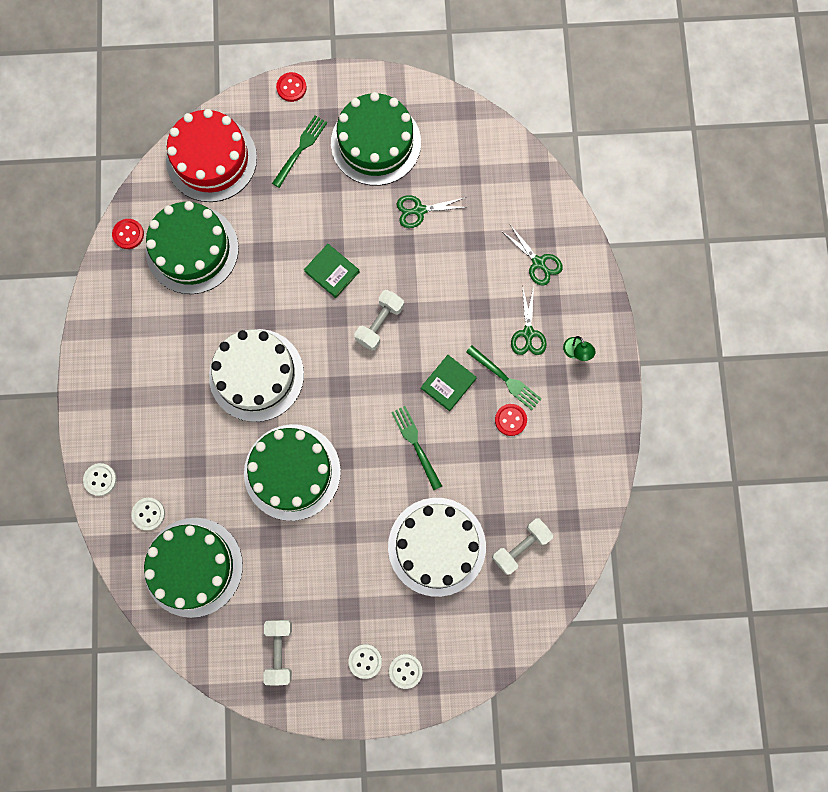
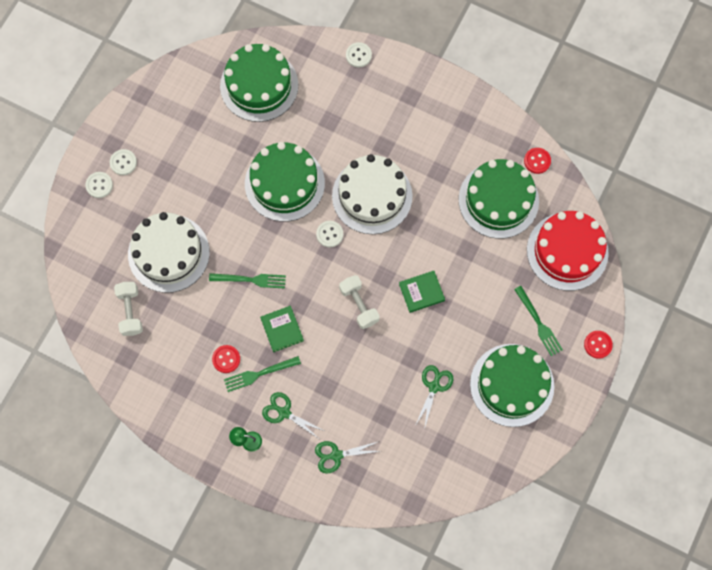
camera: 120 degrees right, 5 degrees down
(148, 514) = (314, 74): white button -> white button (329, 234)
(279, 651) = (166, 112): white dumbbell -> none

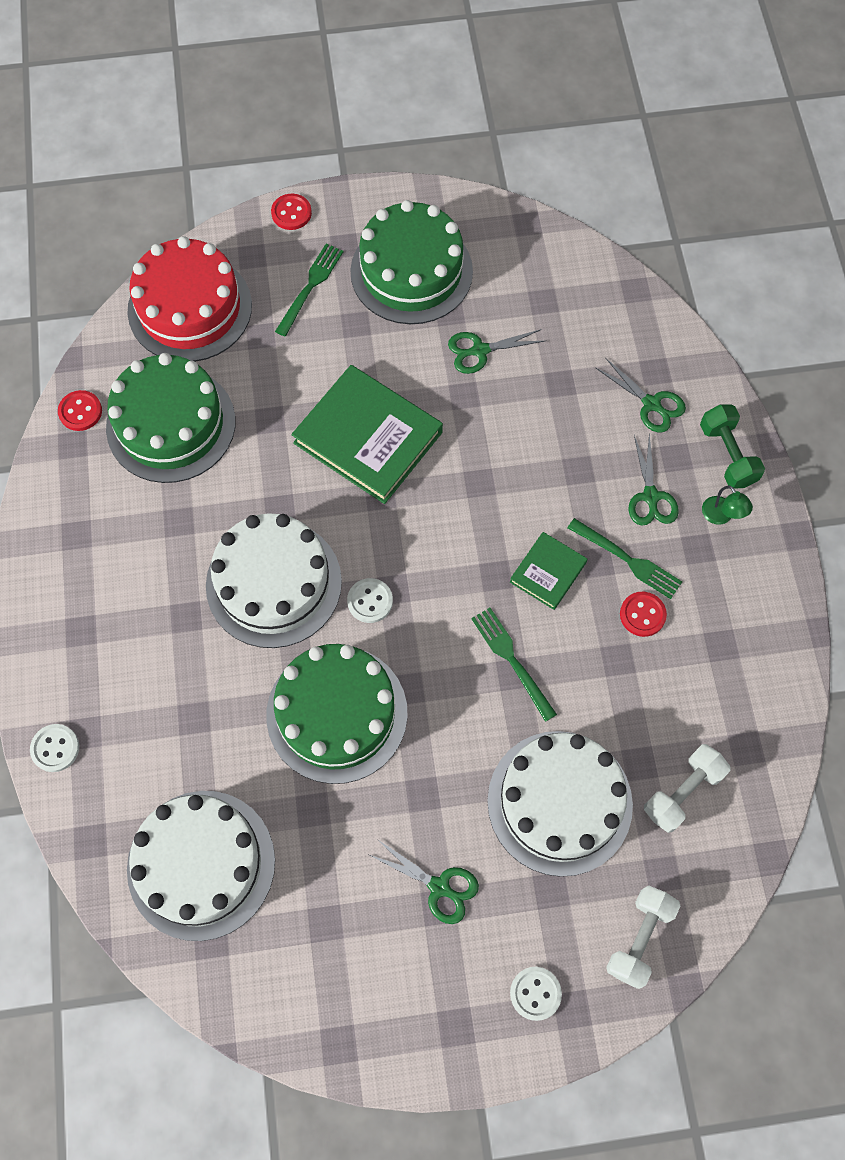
camera: 125 degrees left, 5 degrees down
(123, 162) = (472, 984): white button -> none
(173, 176) = (439, 887): none -> green scissors
(259, 85) = (201, 864): green cake -> white cake
(278, 472) = (727, 455): none -> green dumbbell
(359, 305) = (442, 500): white dumbbell -> white dumbbell (639, 938)
(421, 292) = (368, 438): green book -> green book, size x1.94

